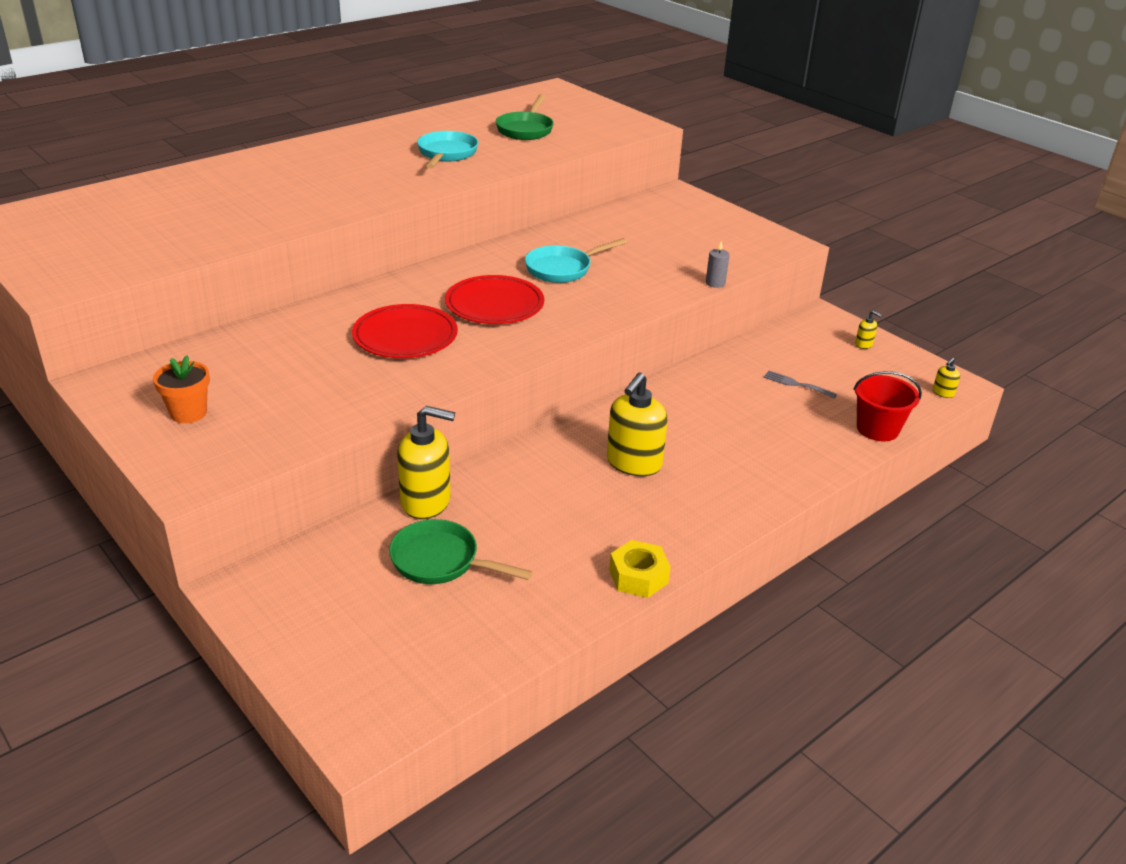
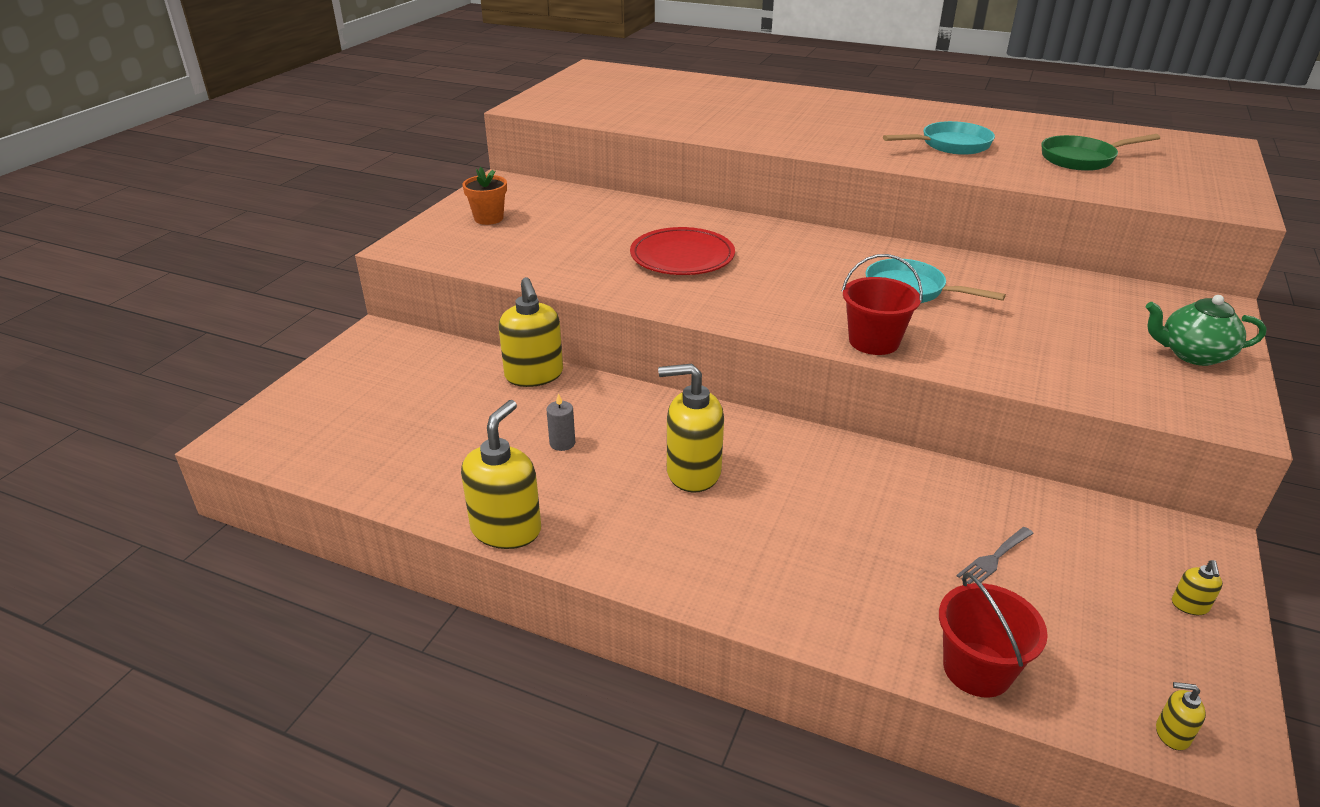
camera: 65 degrees right, 0 degrees up
(441, 561) = (459, 408): green pan -> none
(494, 304) = (789, 277): red plate -> none
(617, 308) = (874, 341): none -> red bucket
(638, 576) = (506, 529): yellow nut -> yellow soap dispenser
(715, 283) = (1028, 389): grey candle -> grey candle (562, 443)
(720, 223) = (1192, 355): none -> green teapot
(796, 384) = (993, 559): grey fork -> grey fork turned 135 degrees counterclockwise

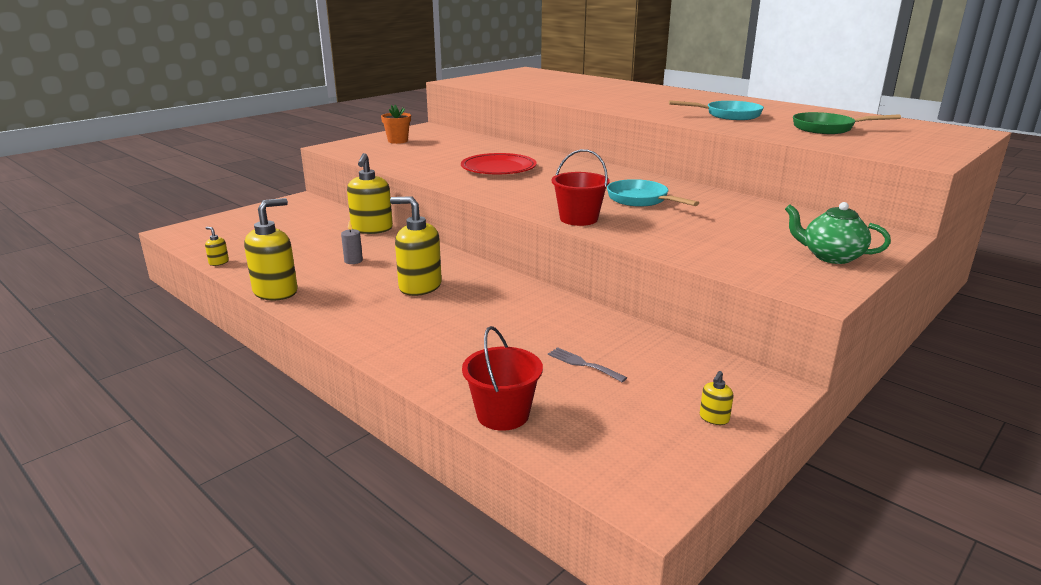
camera: 20 degrees right, 10 degrees down
(993, 559) = (583, 364): grey fork -> grey fork turned 60 degrees clockwise
(1172, 734) = (614, 480): yellow soap dispenser -> yellow soap dispenser (219, 262)

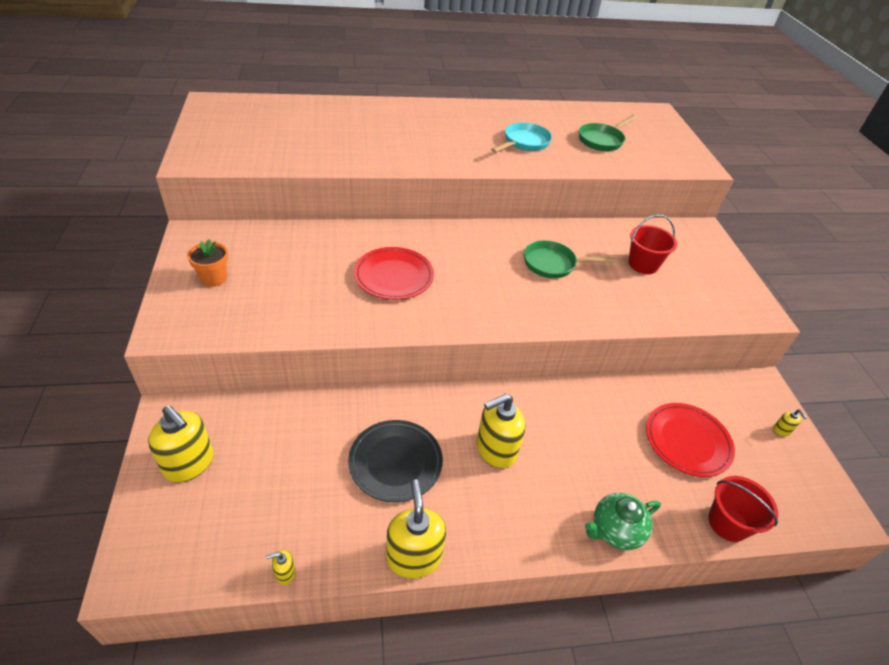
camera: 55 degrees left, 20 degrees up
(353, 261) = (395, 462): grey candle -> black plate
(372, 229) = (329, 407): yellow soap dispenser -> yellow soap dispenser (189, 463)
(578, 219) = (564, 317): red bucket -> red bucket (643, 264)
(583, 364) = (687, 441): grey fork -> red plate
(641, 200) = (553, 264): turquoise pan -> green pan
(831, 257) = (717, 270): green teapot -> green teapot (615, 530)

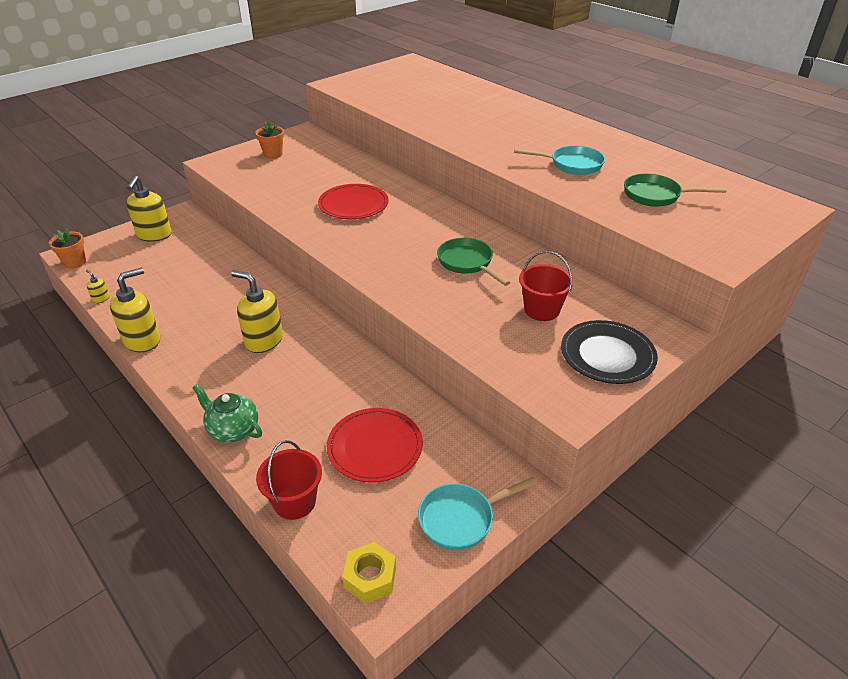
camera: 60 degrees right, 5 degrees down
(160, 577) = (75, 262): none -> orange flower pot
(395, 462) = (214, 302): black plate -> black plate (607, 355)
(781, 430) = (461, 518): yellow soap dispenser -> turquoise pan
(821, 510) = (370, 577): none -> yellow nut

